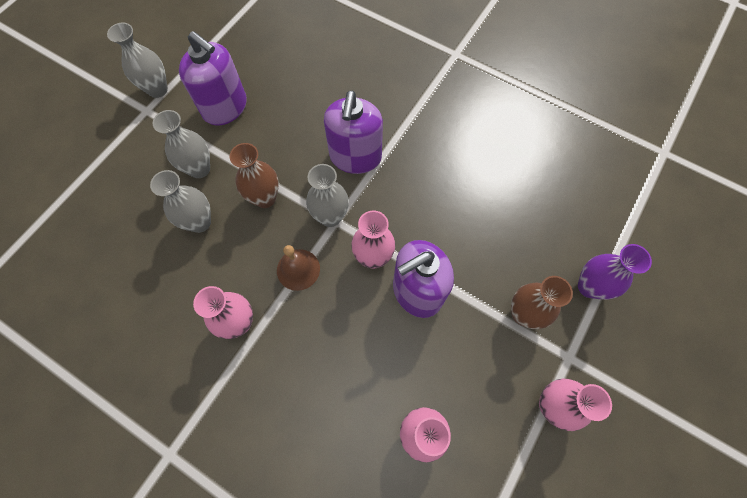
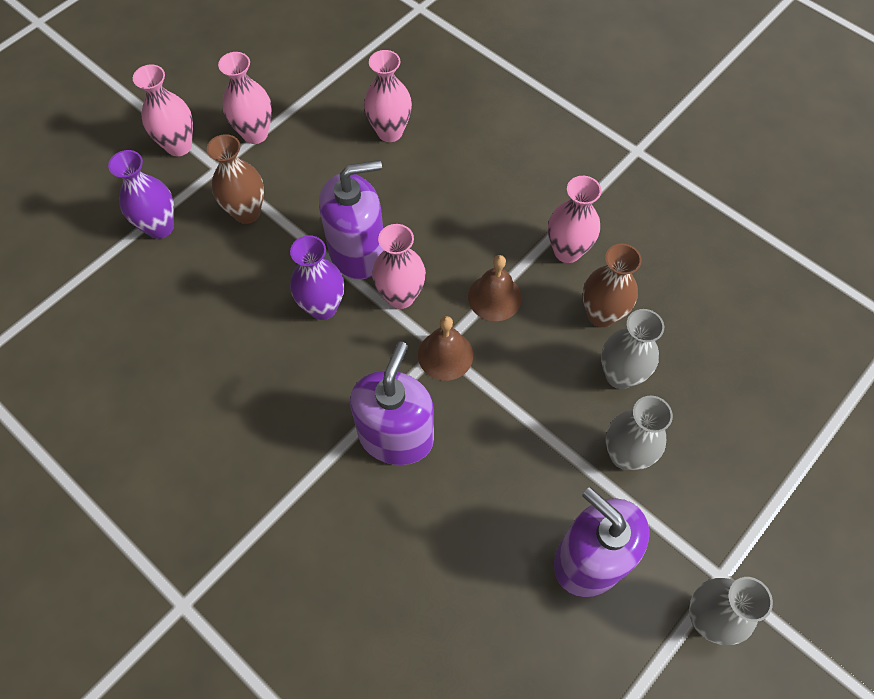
camera: 170 degrees left, 5 degrees down
(265, 198) = (531, 394): brown vase -> brown vase (601, 314)
(330, 217) = (445, 355): grey vase -> brown bell
(431, 239) = (323, 307): none -> purple vase
(616, 376) = (179, 146): none -> pink vase

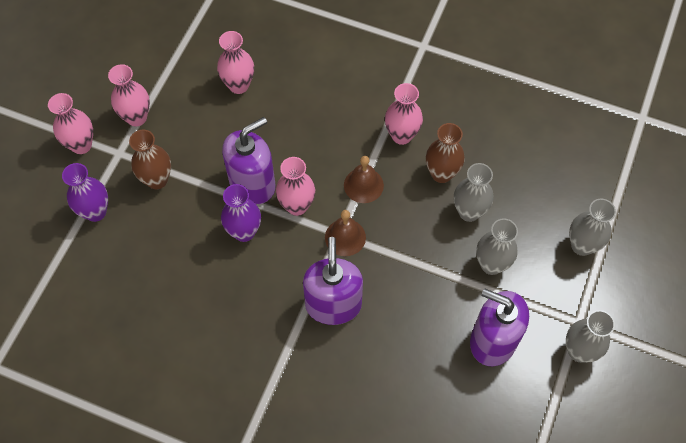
camera: 20 degrees left, 0 degrees up
(761, 471) = (582, 245): none -> grey vase

